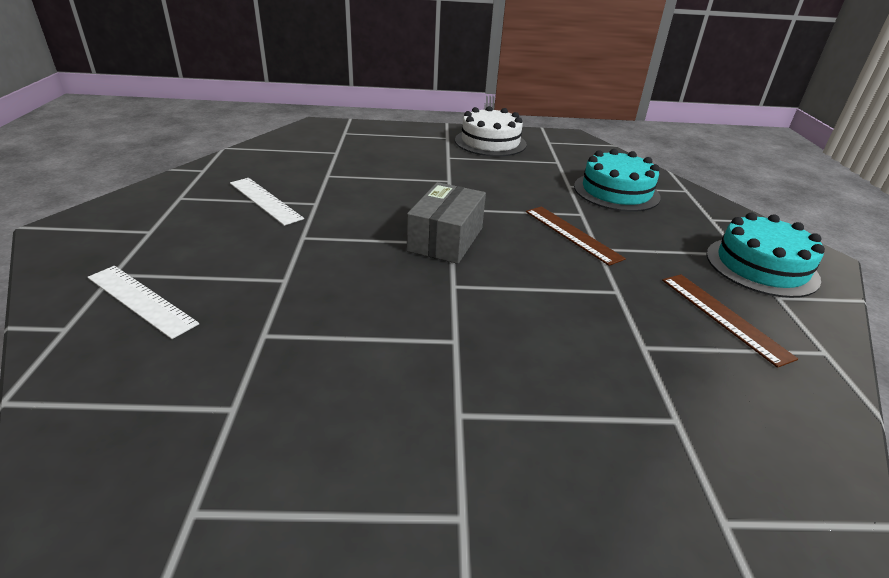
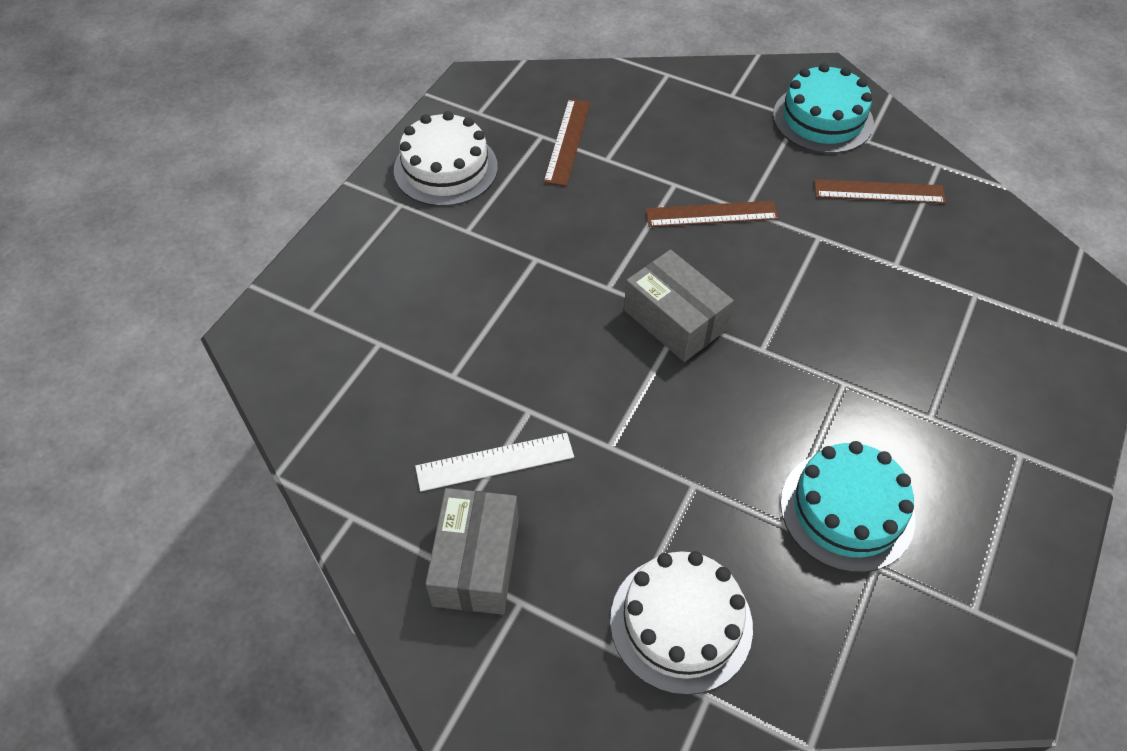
camera: 60 degrees left, 20 degrees up
(141, 300) = (681, 623): white ruler -> white cake
(179, 210) = (476, 562): none -> grey box
(565, 170) = (567, 141): none -> brown ruler
(616, 191) = (642, 129): turquoise cake -> turquoise cake (847, 510)

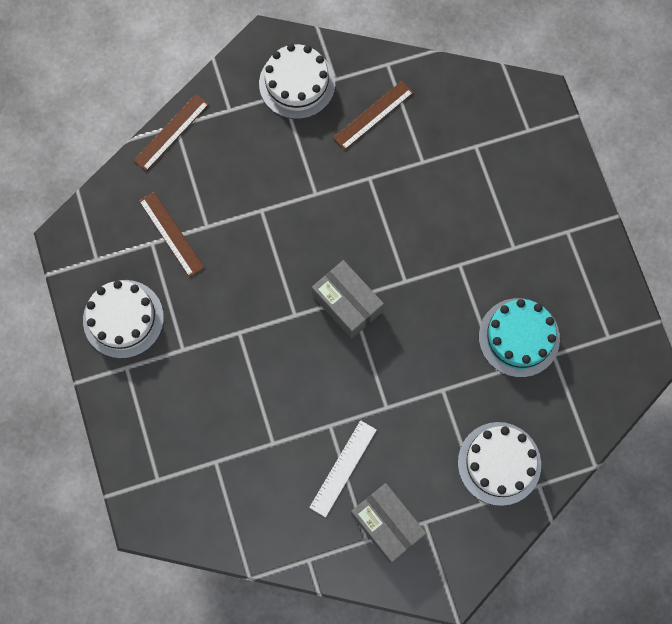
camera: 45 degrees left, 20 degrees up
(675, 319) = (347, 303): grey box -> grey box turned 45 degrees clockwise
(711, 214) = (301, 214): brown ruler -> brown ruler (171, 132)
(822, 119) = (297, 83): turquoise cake -> white cake

